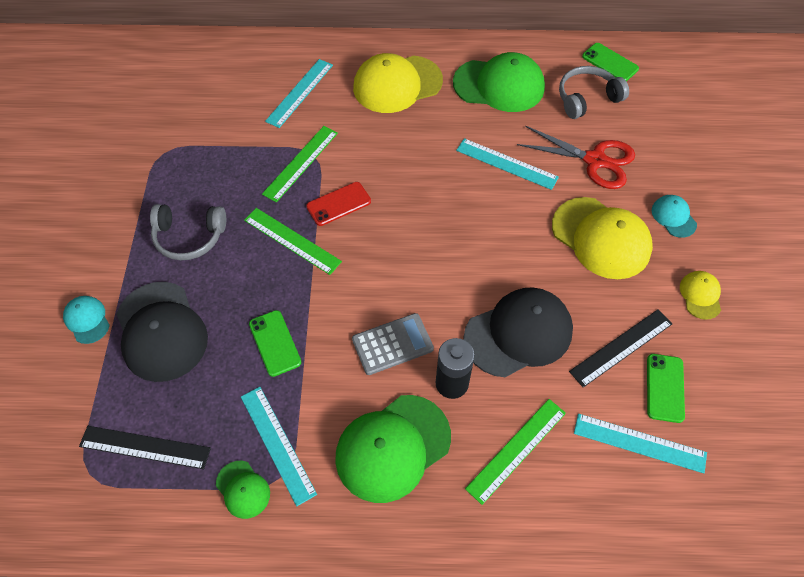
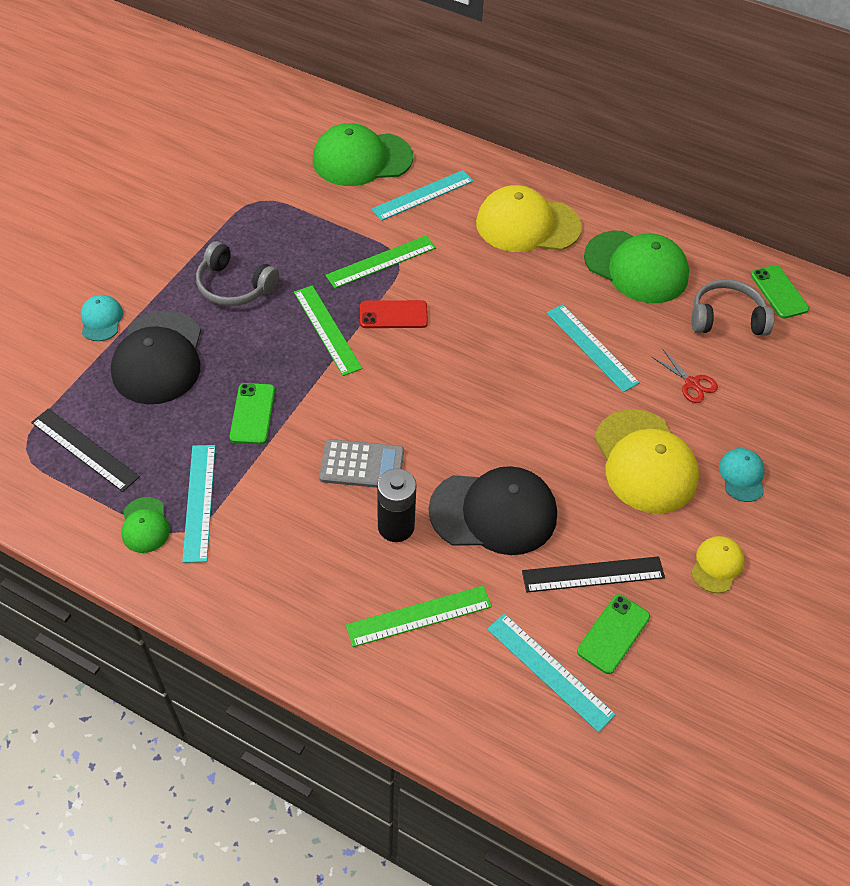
camera: 25 degrees right, 5 degrees down
(392, 448) = (302, 556): green cap -> green cap (362, 159)
(595, 160) = (691, 383): red scissors -> red scissors, size x0.52

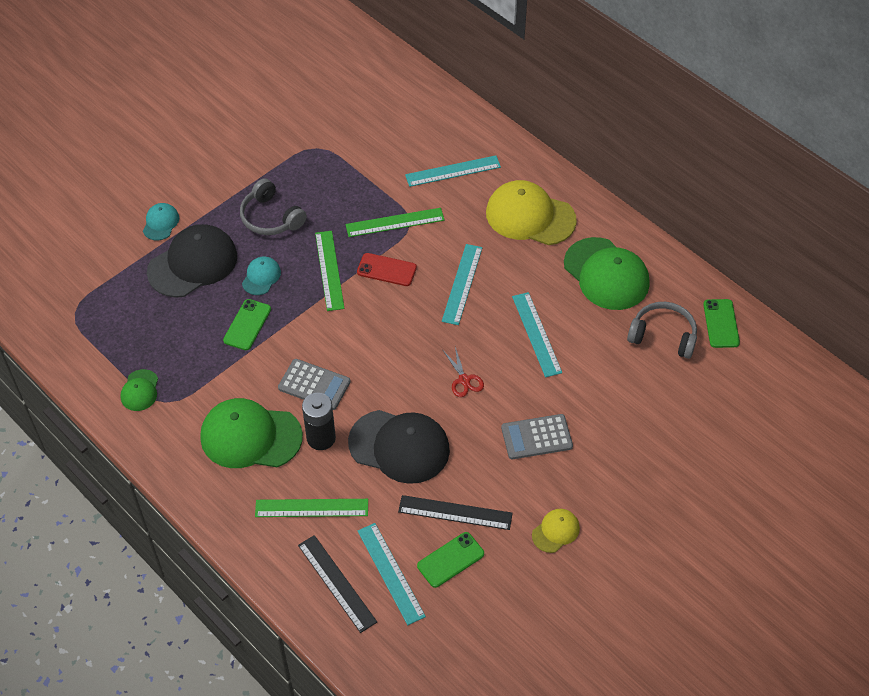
camera: 20 degrees right, 0 degrees up
(85, 449) = (116, 322): black ruler -> black ruler (337, 583)
(158, 358) = (193, 264): black cap -> black cap turned 150 degrees counterclockwise
(199, 502) = (184, 383): turquoise ruler -> turquoise ruler (462, 284)
(362, 159) = (415, 128): green cap -> green cap (250, 436)
(645, 461) = (536, 437): yellow cap -> grey calculator
(691, 383) = (606, 383): red scissors -> red scissors (464, 380)
(742, 476) = (610, 468): turquoise cap -> turquoise cap (261, 277)

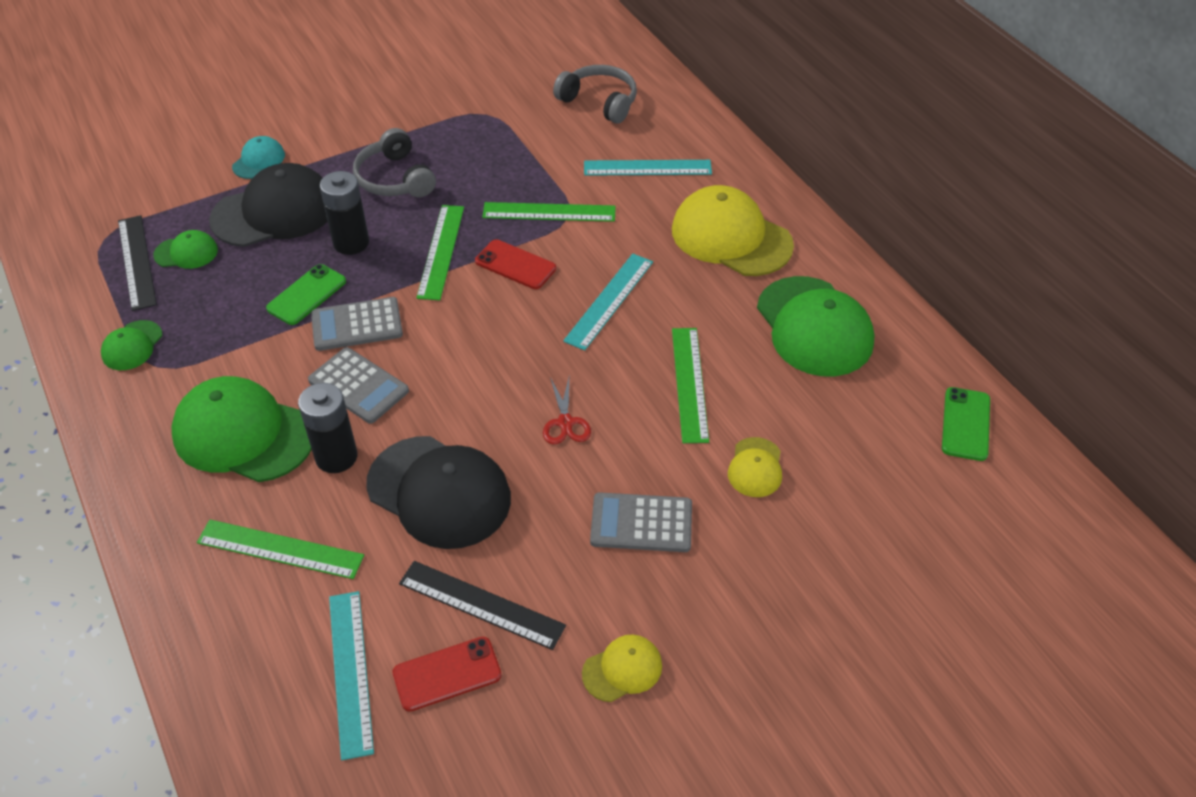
camera: 15 degrees right, 5 degrees down
(143, 310) = (186, 253): none -> green cap
(261, 277) = (351, 243): turquoise cap -> black battery
(293, 340) = (357, 325): none -> grey calculator
(337, 583) = (266, 667): black ruler -> black ruler (137, 262)
(450, 560) = (447, 674): green phone -> red phone
(536, 334) = (689, 384): turquoise ruler -> green ruler
(597, 383) = (755, 467): none -> yellow cap
(663, 336) = (873, 423): grey headphones -> grey headphones (599, 102)

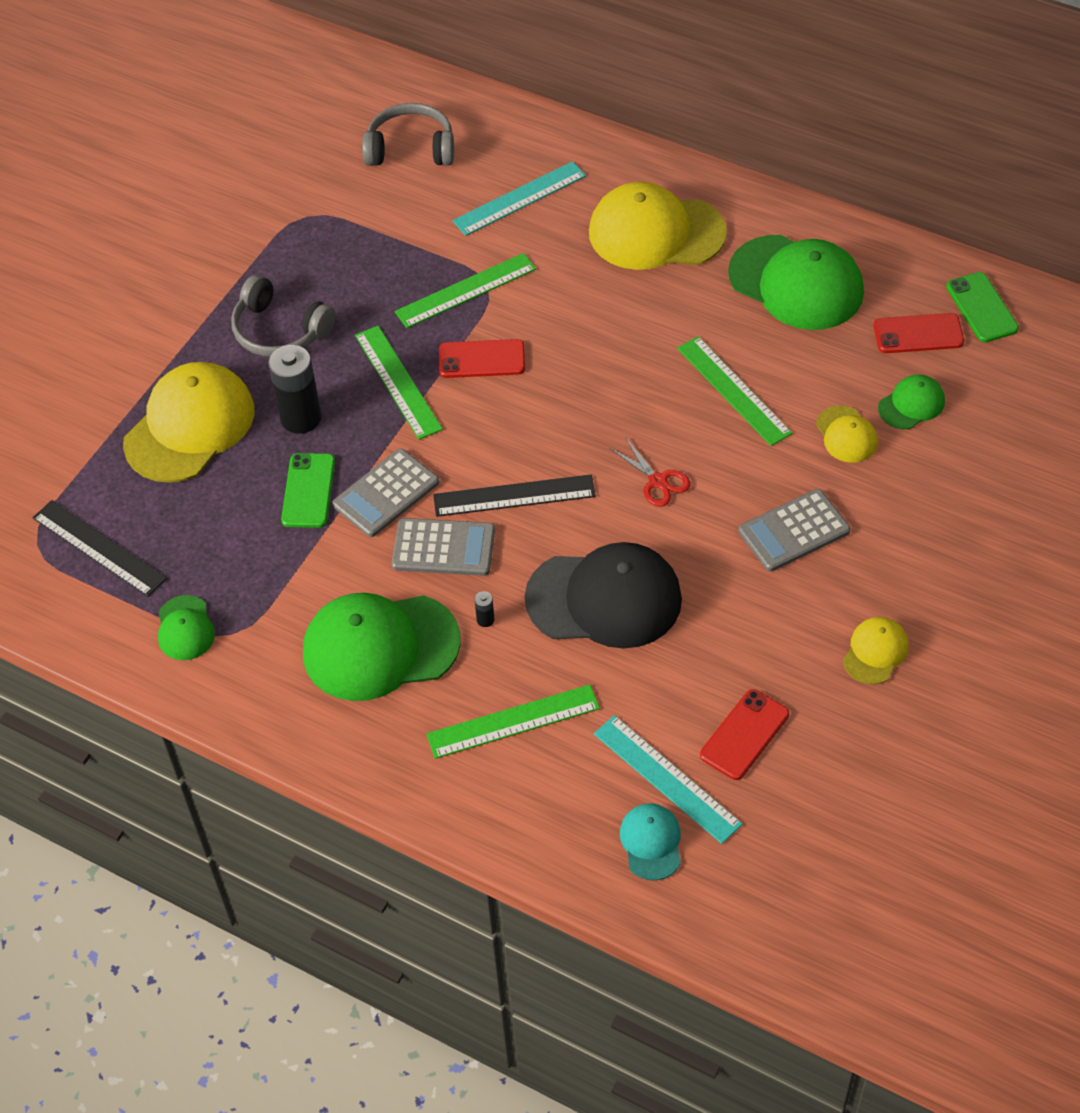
camera: 30 degrees left, 5 degrees up
(186, 253) = (141, 512): green cap -> green cap (911, 404)
(259, 161) = (116, 381): turquoise cap -> turquoise cap (651, 842)
(274, 212) = (190, 426): black cap -> yellow cap
(336, 457) = (485, 620): black battery -> black battery, size x0.40
(481, 604) = (723, 667): black ruler -> black ruler (514, 495)
(609, 300) = (598, 350): turquoise ruler -> none
(889, 417) = (918, 334): none -> red phone

